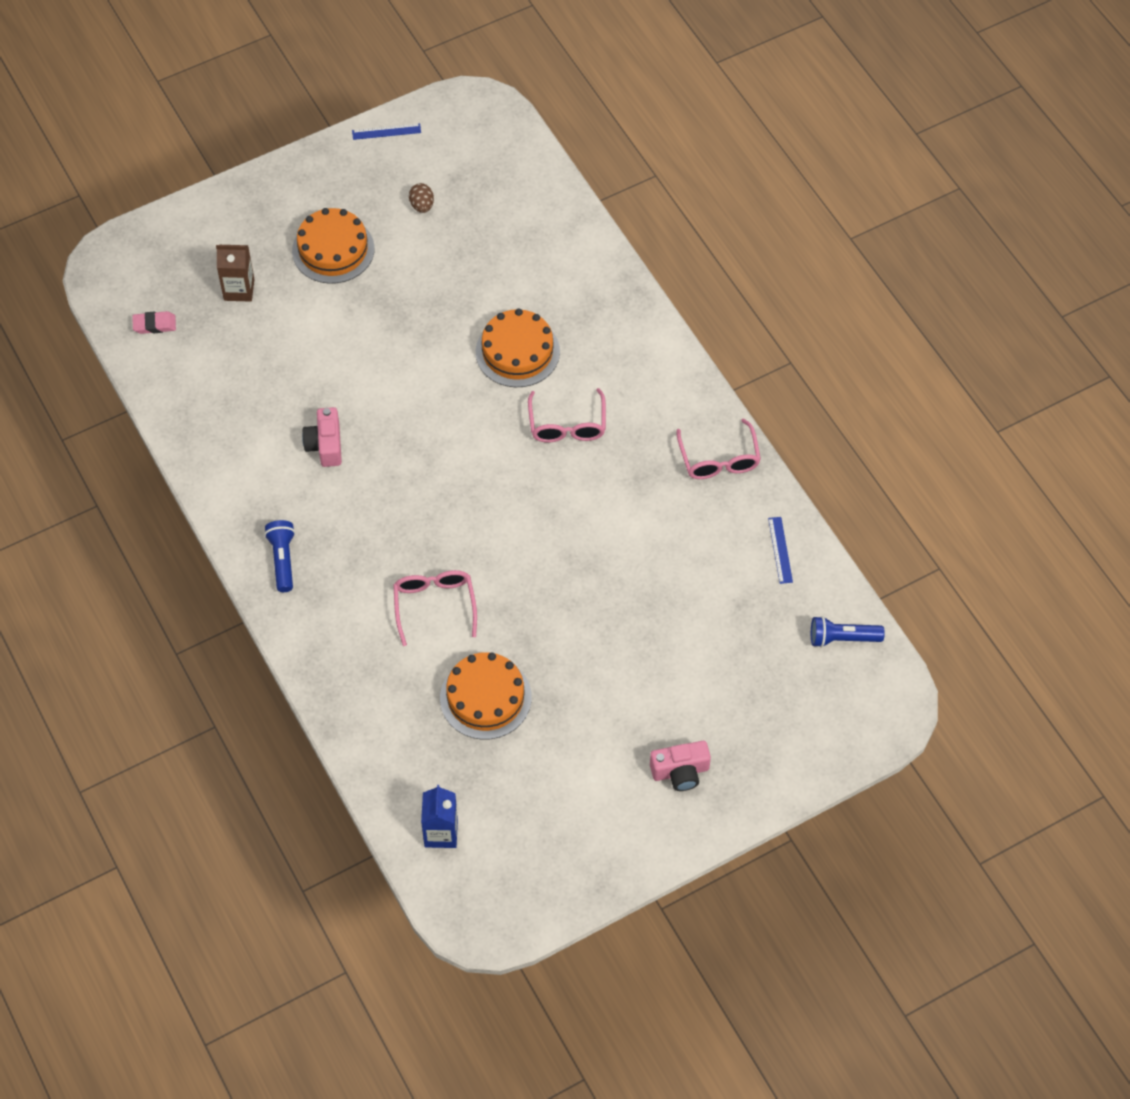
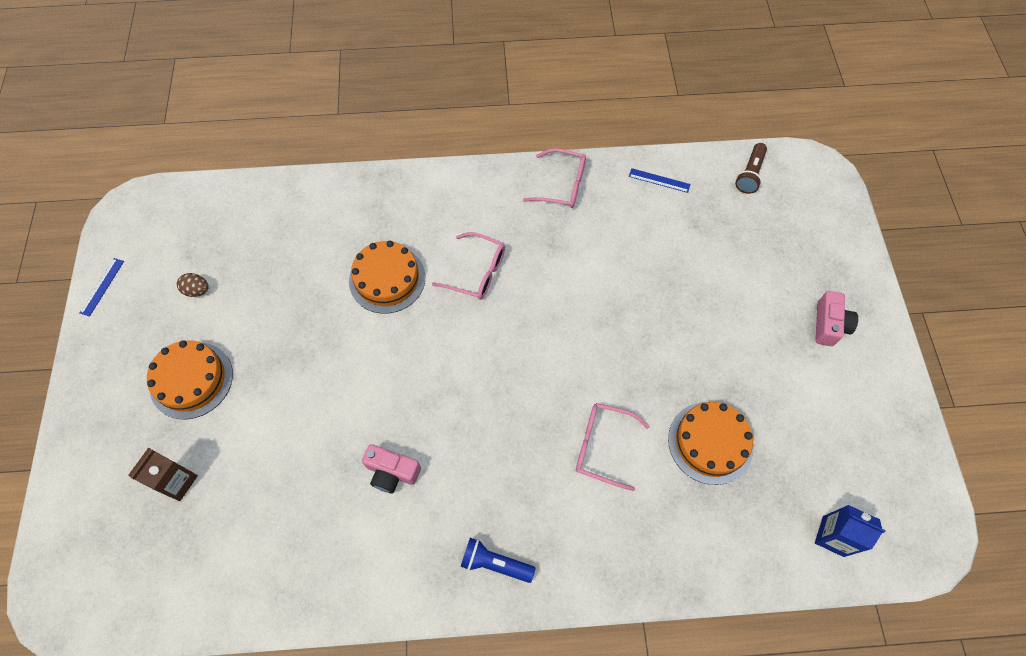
camera: 65 degrees left, 5 degrees up
(154, 325) = (163, 582): pink eraser -> none
(842, 638) = (750, 174): blue flashlight -> brown flashlight

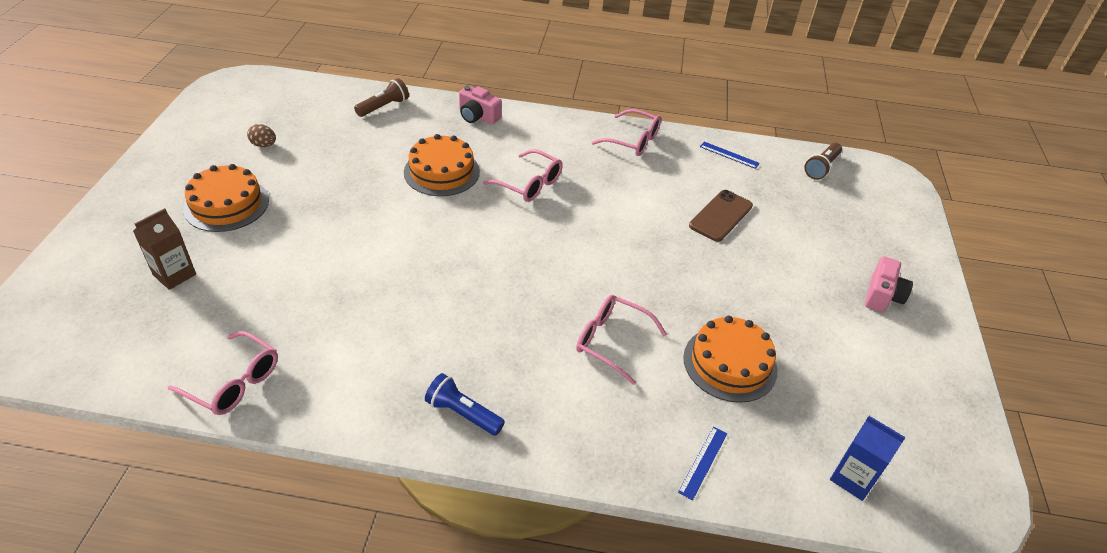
camera: 10 degrees right, 20 degrees down
(102, 286) = (181, 126): blue ruler -> blue ruler (703, 462)
(283, 588) = (234, 382): none -> pink glasses
(300, 203) = (384, 107): none -> brown flashlight
(392, 472) = (386, 314): pink camera -> pink camera (478, 116)
(667, 265) = (721, 216): none -> brown phone

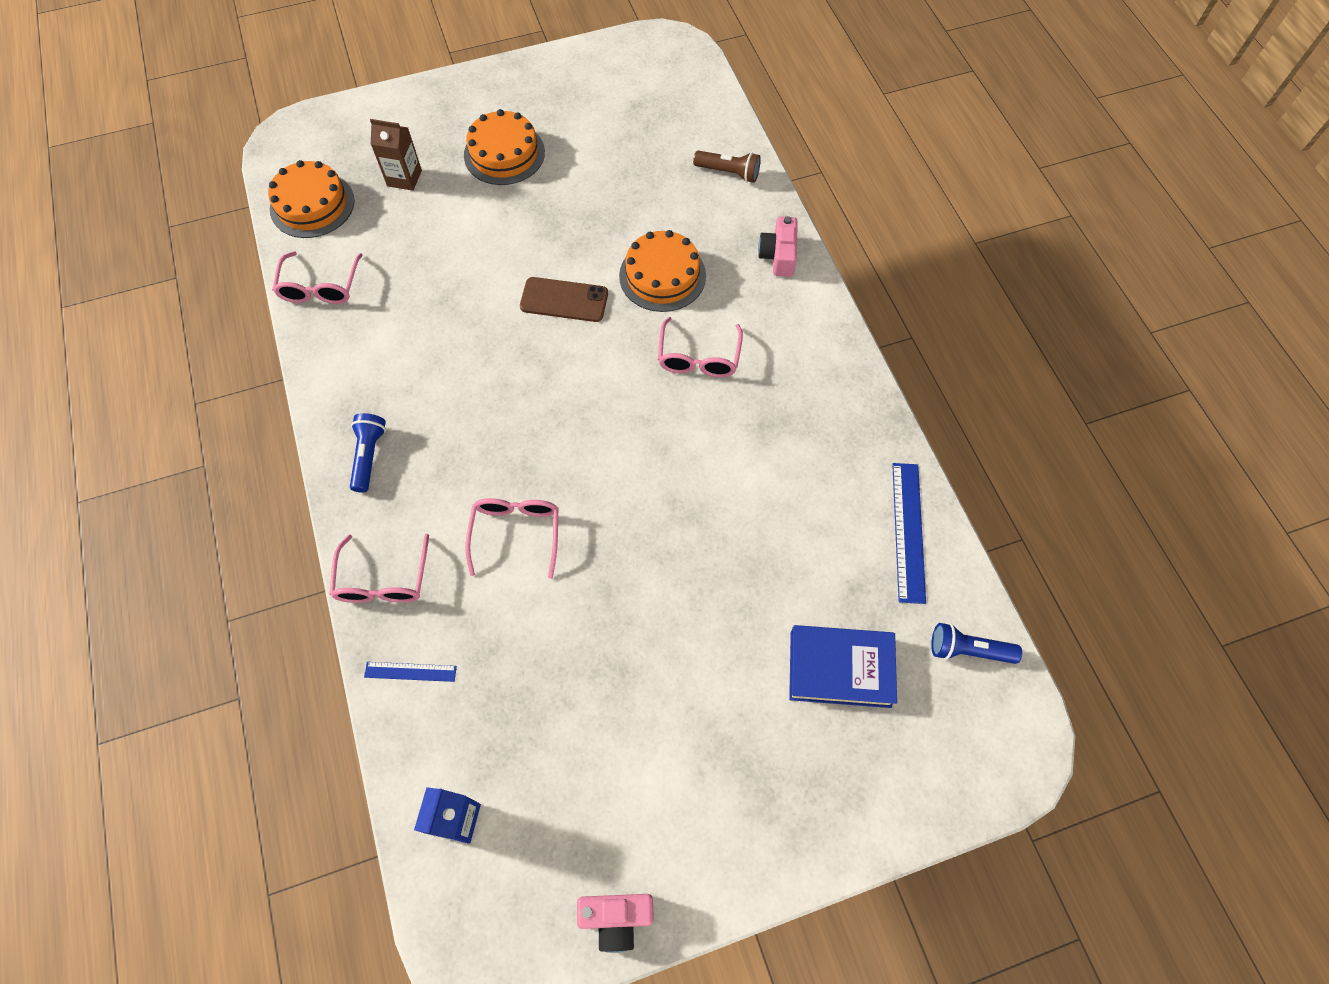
camera: 65 degrees right, 20 degrees up
(264, 145) = (599, 125): brown egg -> none
(633, 141) = (854, 418): pink glasses -> pink glasses (383, 580)
(721, 216) = (779, 563): brown phone -> brown phone (564, 300)
(729, 155) = (908, 531): blue ruler -> blue ruler, size x1.77
(730, 363) = (547, 653): orange cake -> orange cake (312, 205)
(811, 222) = (840, 669): none -> blue book
(821, 168) = (968, 650): brown flashlight -> blue flashlight
(882, 295) = (755, 789): pink camera -> pink camera (616, 918)

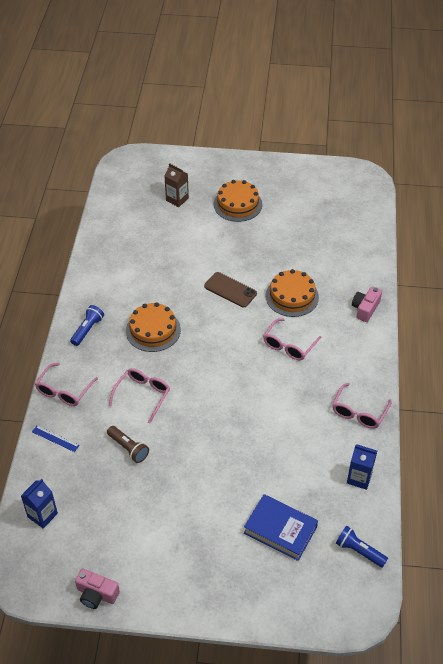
camera: 25 degrees right, 15 degrees down
(312, 205) = (122, 197): orange cake -> orange cake (153, 330)
(320, 287) = (105, 239): pink glasses -> pink glasses (359, 412)
(728, 172) = (361, 255): brown flashlight -> brown flashlight (128, 448)
(908, 531) = (359, 478): blue ruler -> blue carton

